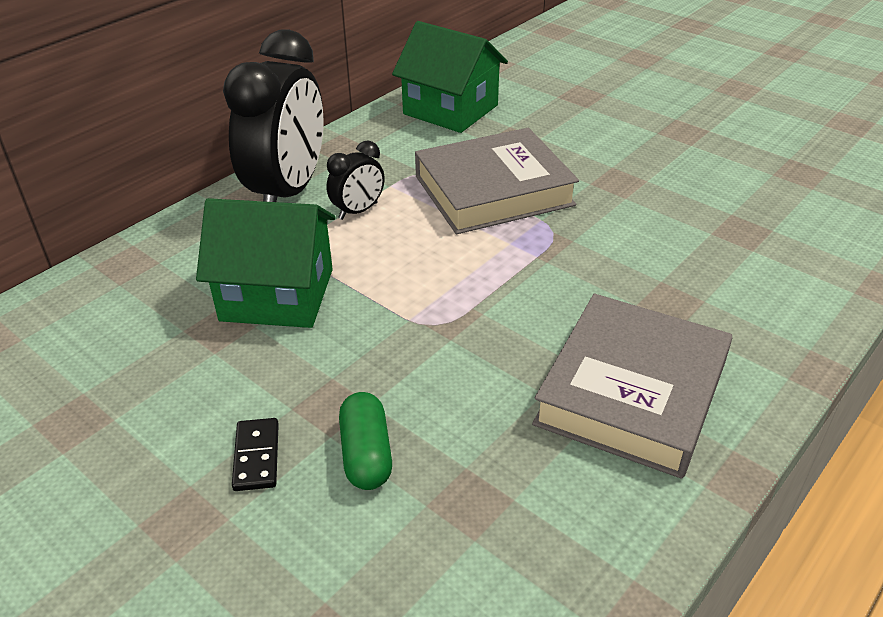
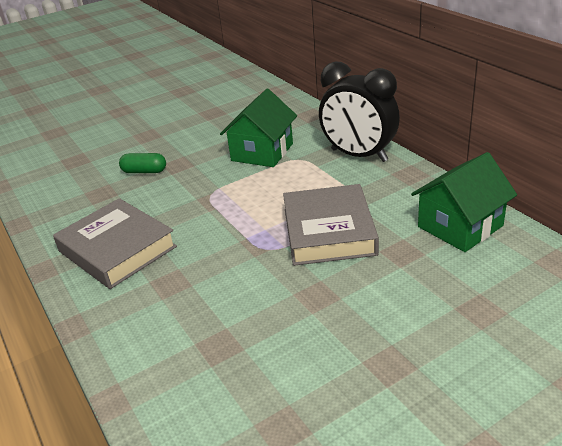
camera: 110 degrees right, 5 degrees down
(257, 456) = (164, 148): black domino -> none
(358, 211) = (327, 177): black clock -> none

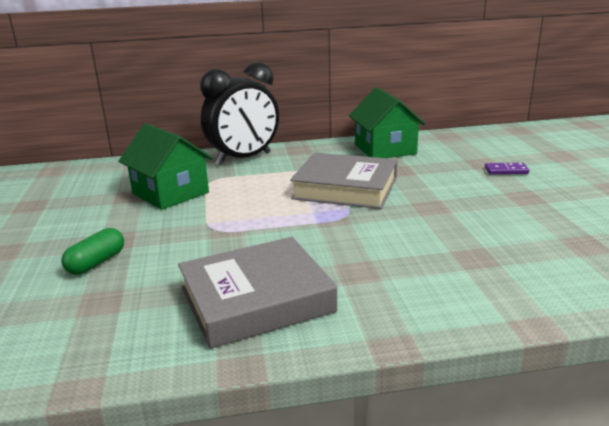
camera: 70 degrees left, 10 degrees down
(468, 336) = (506, 170): none -> purple domino

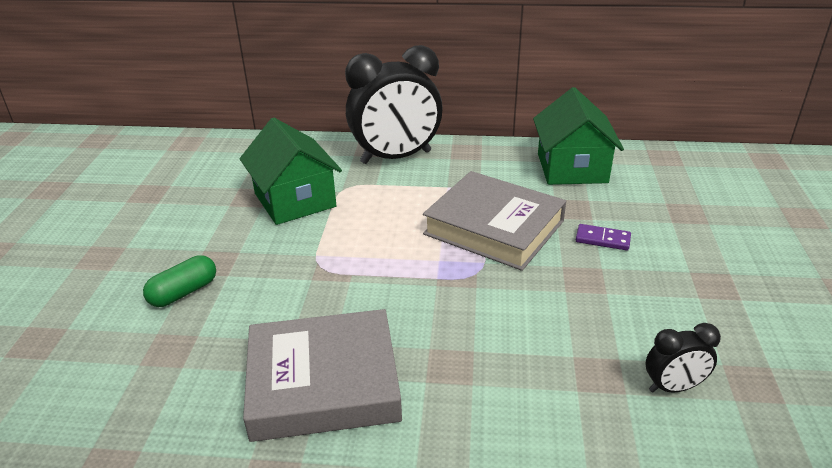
camera: 15 degrees right, 10 degrees up
(506, 170) = (712, 233): purple domino -> purple domino (602, 239)
(532, 256) = (673, 387): none -> black clock

